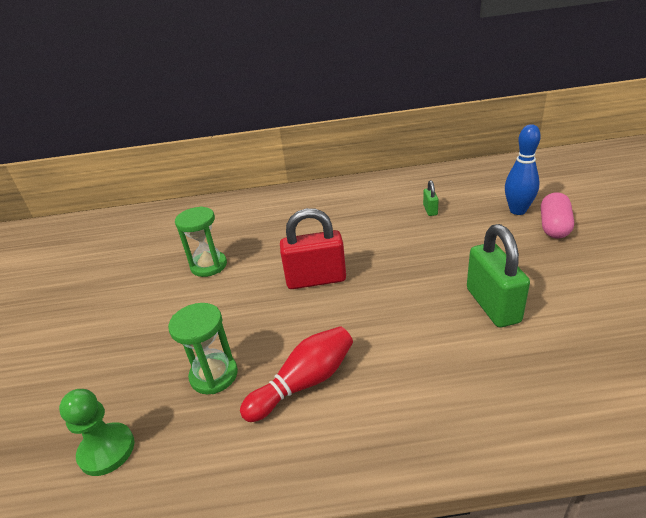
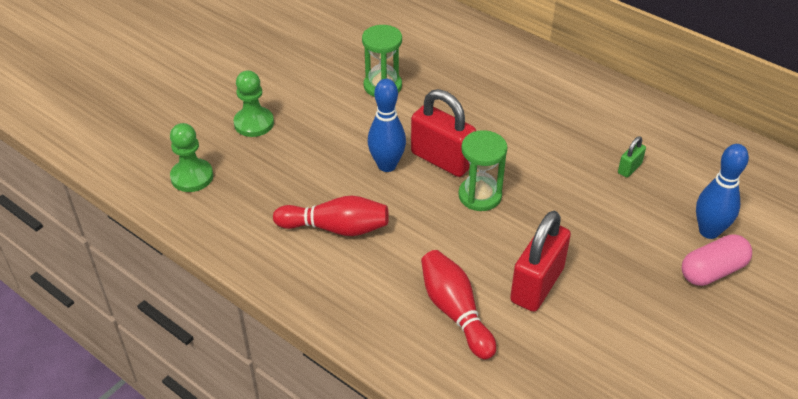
camera: 40 degrees right, 10 degrees up
(124, 359) = (254, 123): none -> green pawn
(214, 375) = (291, 178): green hourglass -> green hourglass (480, 196)
(282, 310) = (387, 165): none -> blue bowling pin
(477, 366) = (455, 311): none -> red bowling pin
(492, 305) = (537, 285): green padlock -> red padlock

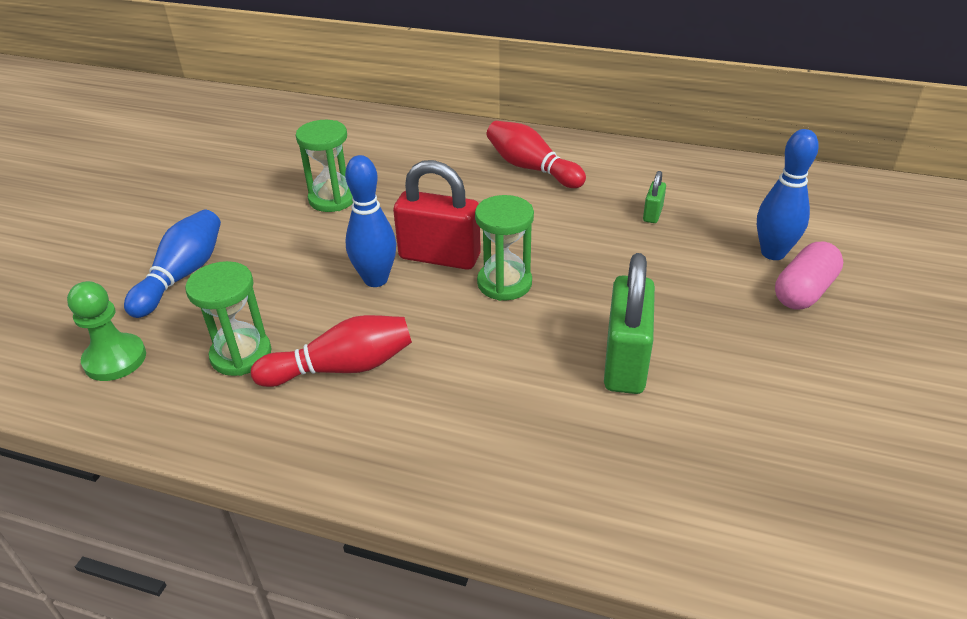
camera: 20 degrees left, 5 degrees down
(254, 123) = (182, 275): green pawn -> blue bowling pin
(273, 198) = (241, 355): none -> green hourglass
(455, 311) = (544, 423): red bowling pin -> red bowling pin (531, 168)
(537, 285) = (625, 362): red padlock -> green padlock

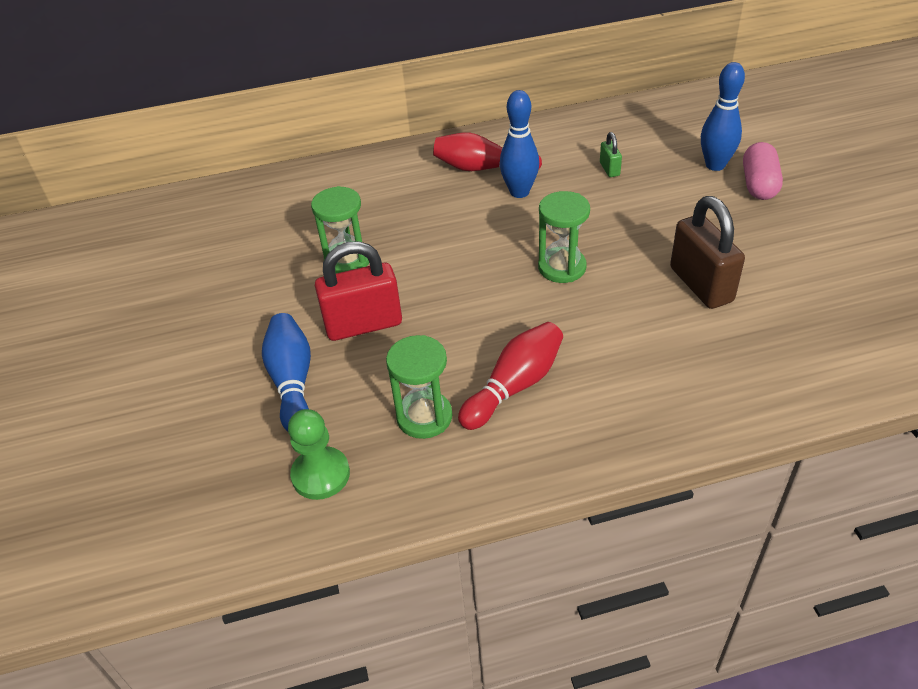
camera: 30 degrees left, 5 degrees up
(376, 279) = (462, 309): blue bowling pin -> blue bowling pin (519, 192)
(439, 257) = (491, 269): red padlock -> red padlock (363, 325)
(625, 362) = (701, 285): green padlock -> brown padlock

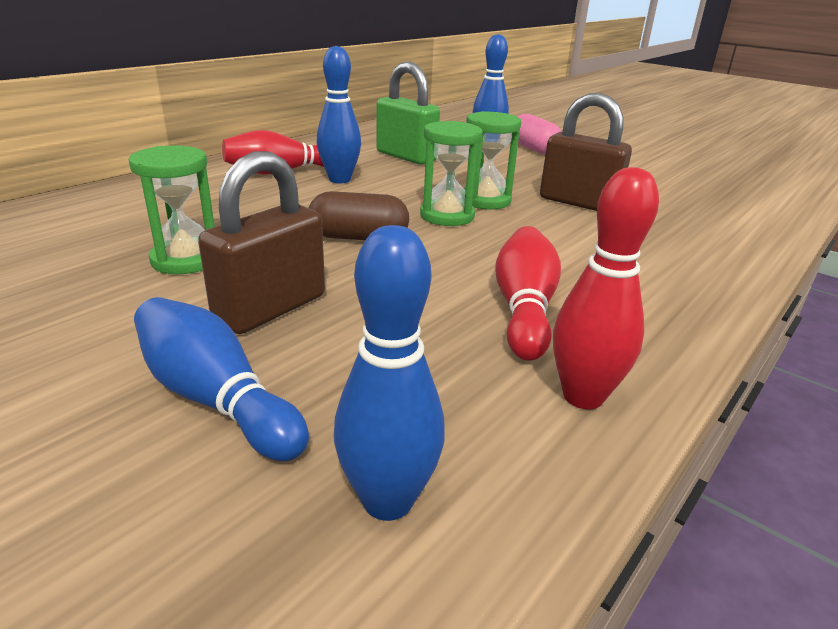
camera: 40 degrees left, 15 degrees down
(321, 475) = (388, 500): green pawn -> blue bowling pin
(363, 325) = (271, 308): red padlock -> brown padlock
(424, 417) = (459, 370): green hourglass -> green hourglass (485, 200)
(471, 273) = (358, 238): none -> brown capsule
(473, 466) = (583, 396): none -> red bowling pin
(609, 169) = (406, 156): green padlock -> green padlock, size x2.14

